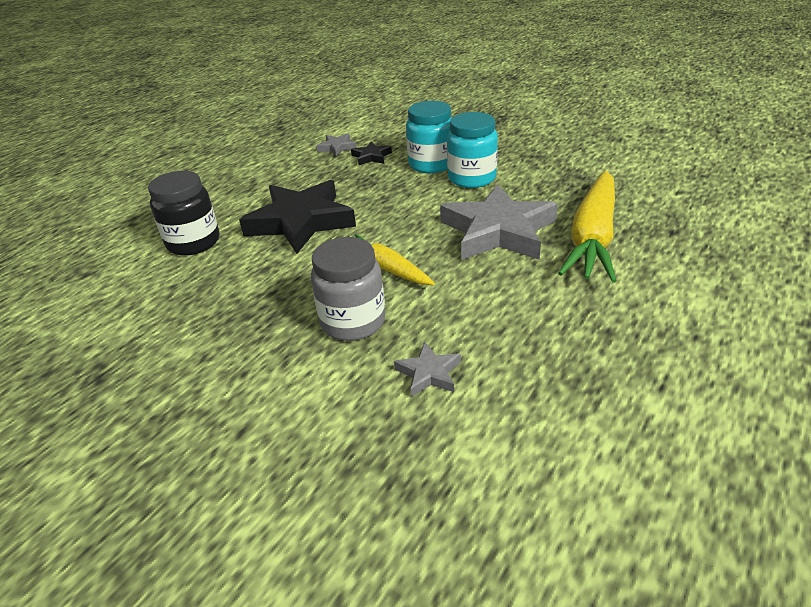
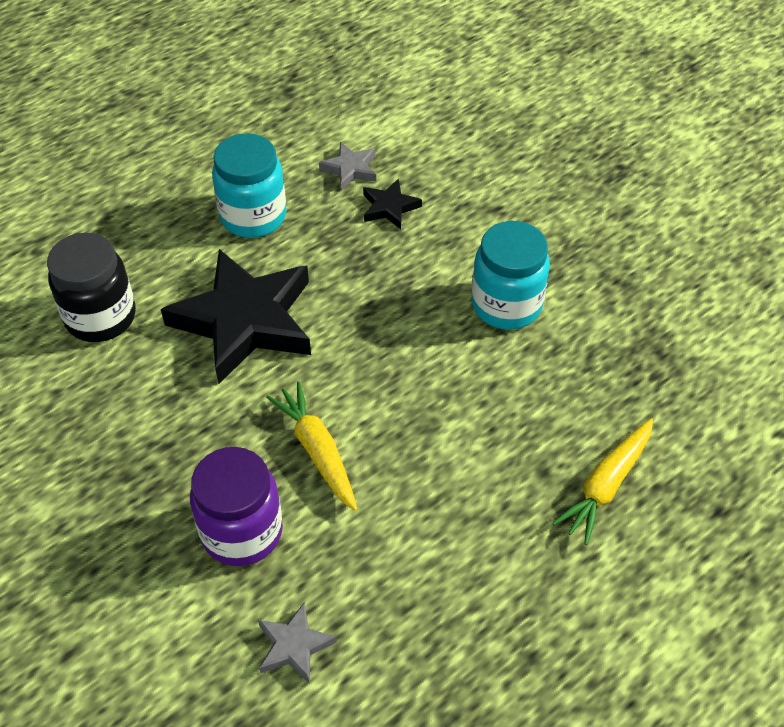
camera: 15 degrees right, 15 degrees up
(353, 322) = (242, 532): grey jar -> purple jar
(431, 164) = (465, 254): turquoise jar -> turquoise jar (253, 216)
(498, 231) = (489, 429): grey star -> none
(593, 237) = (606, 485): yellow carrot -> yellow carrot, size x0.57

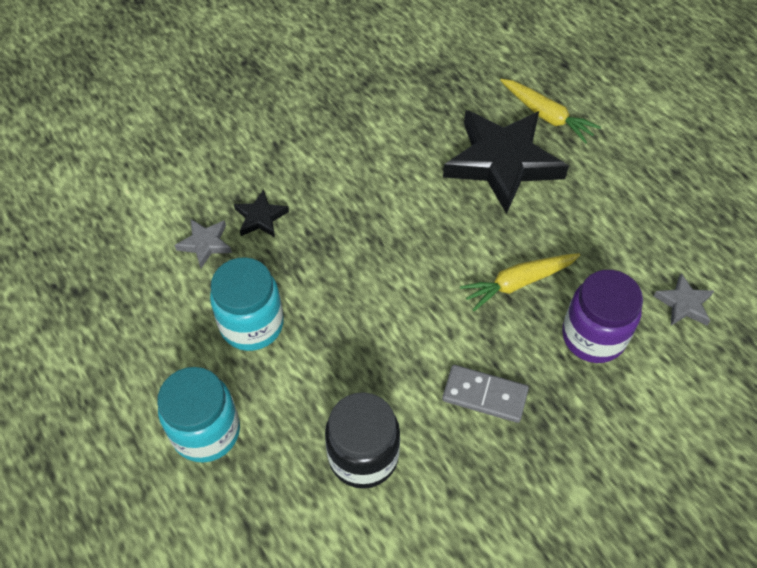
camera: 85 degrees left, 5 degrees up
(165, 419) = (485, 395): none -> grey domino
(245, 321) = (380, 332): black star -> black star (502, 162)
(506, 305) = (382, 150): turquoise jar -> turquoise jar (206, 431)

